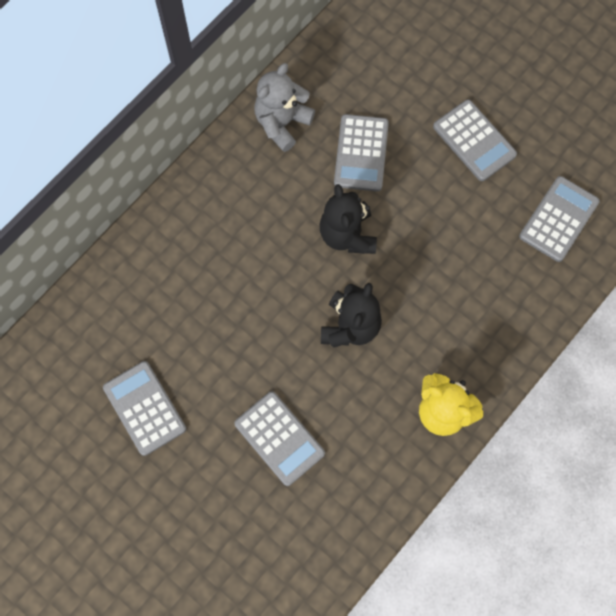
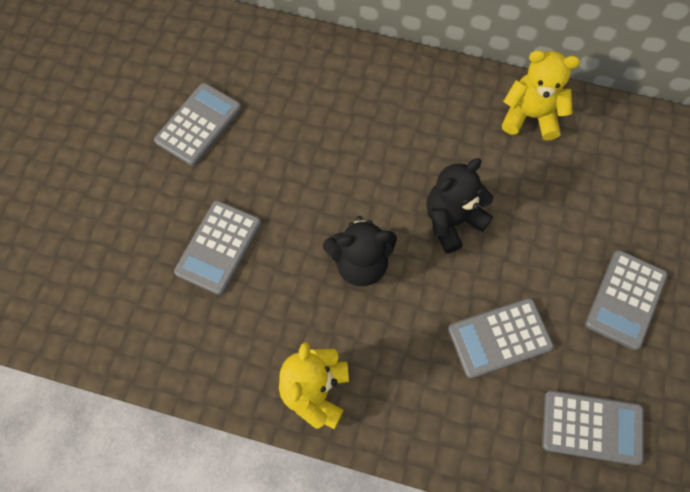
camera: 65 degrees right, 5 degrees down
(282, 123) = (530, 116): grey teddy bear -> yellow teddy bear
(361, 153) = (543, 197): grey calculator -> grey calculator (499, 338)

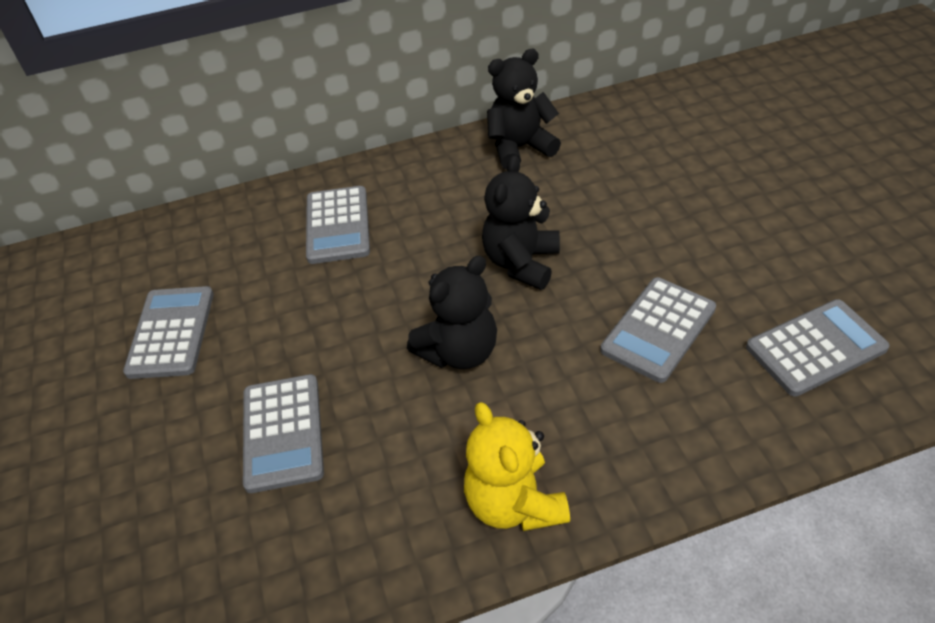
camera: 30 degrees left, 20 degrees down
(530, 116) = (520, 148): yellow teddy bear -> black teddy bear
(625, 299) = (737, 231): grey calculator -> grey calculator (338, 225)

